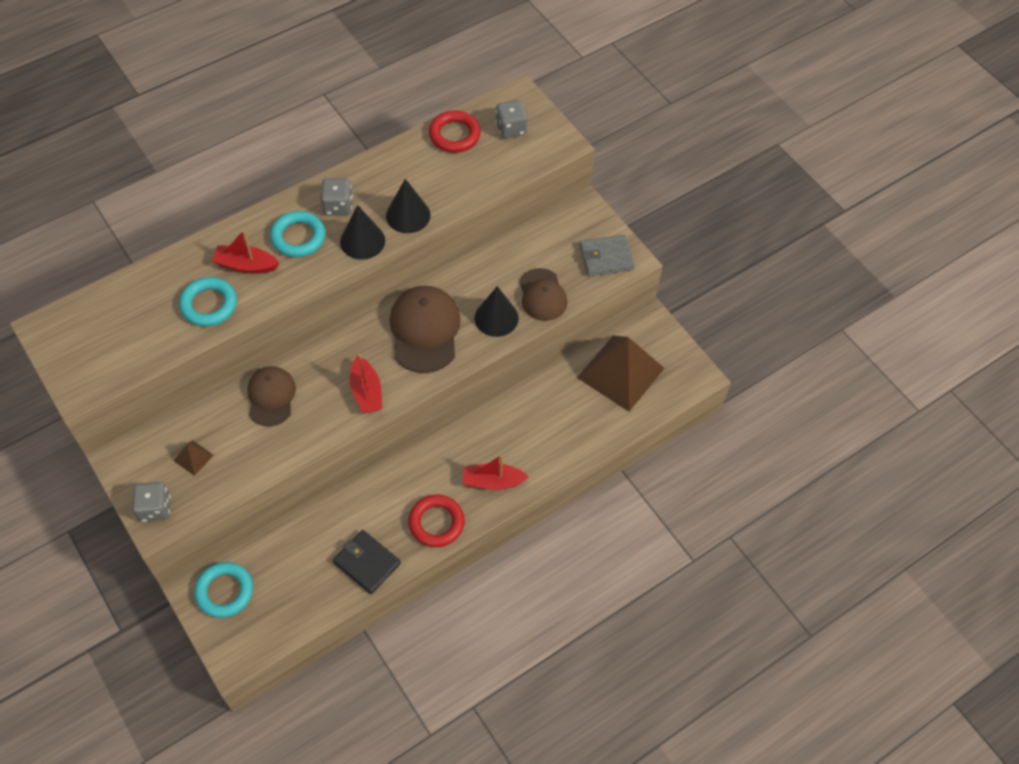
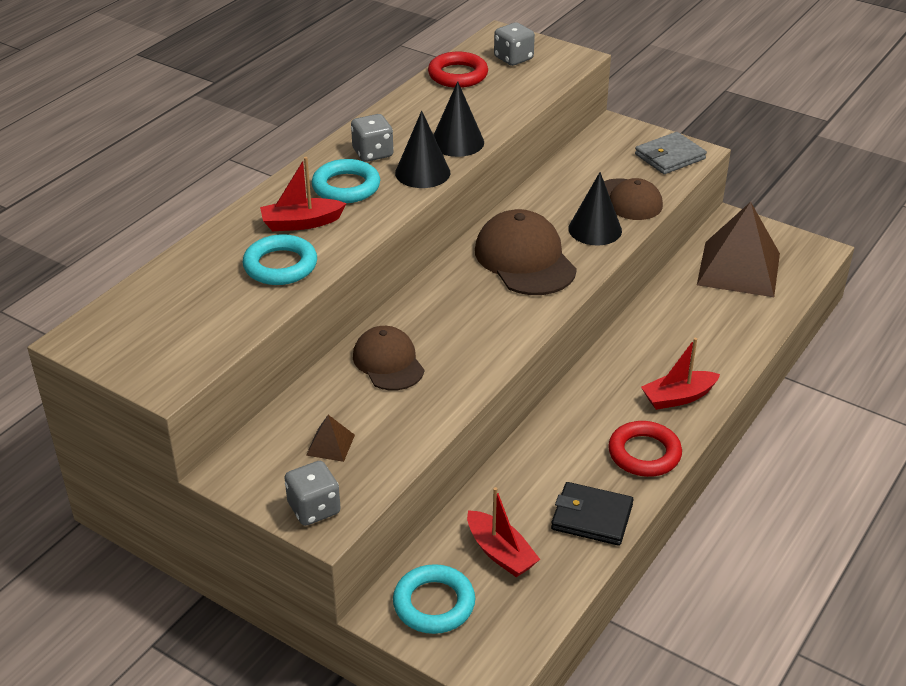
camera: 20 degrees left, 20 degrees down
(366, 392) = (499, 327): red boat -> red boat (500, 553)

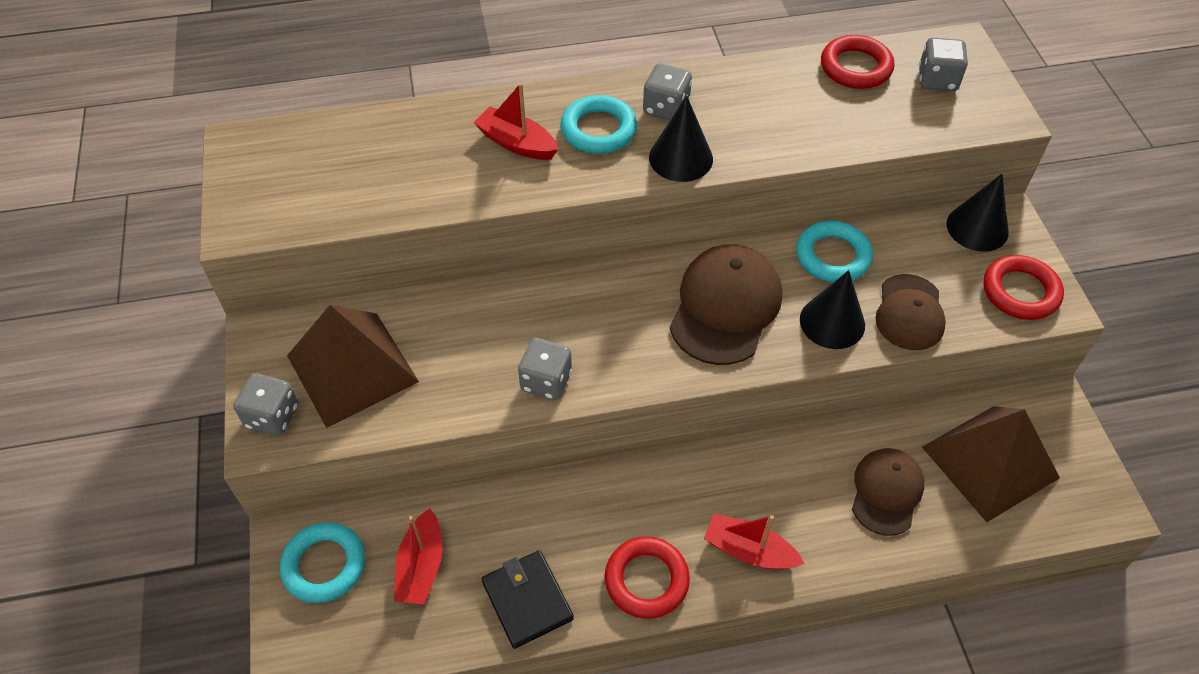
camera: 45 degrees right, 15 degrees up
(280, 265) = (448, 175): turquoise ring -> turquoise ring (833, 256)
(330, 445) = (352, 368): brown pyramid -> brown pyramid, size x2.47
(388, 362) = (486, 325): brown cap -> brown cap (886, 492)
(457, 142) = (755, 144): black cone -> black cone (977, 228)
(473, 364) = (546, 381): none -> grey dice
(670, 157) = (1020, 292): grey wallet -> red ring

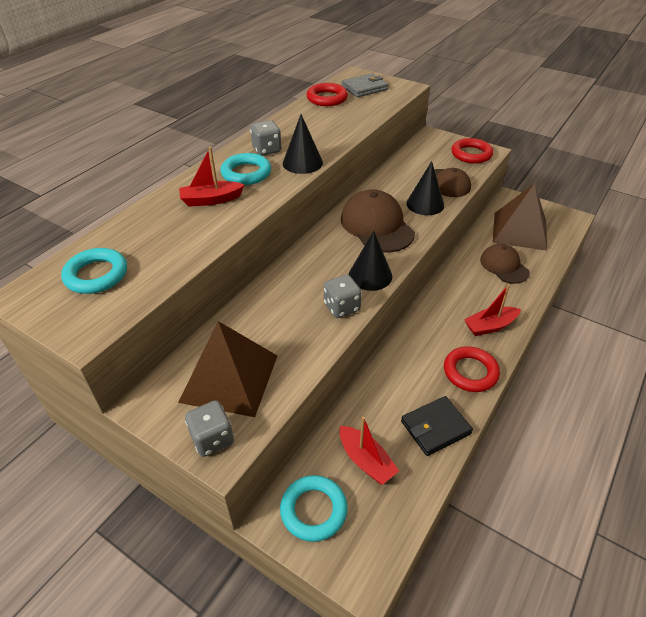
camera: 45 degrees left, 10 degrees down
(527, 600) = (435, 427): black wallet -> black wallet turned 45 degrees counterclockwise
(833, 256) = (391, 182): turquoise ring -> turquoise ring (96, 275)
(937, 80) = (364, 88): grey dice -> grey wallet
(977, 228) = (427, 144): black cone -> black cone (370, 275)

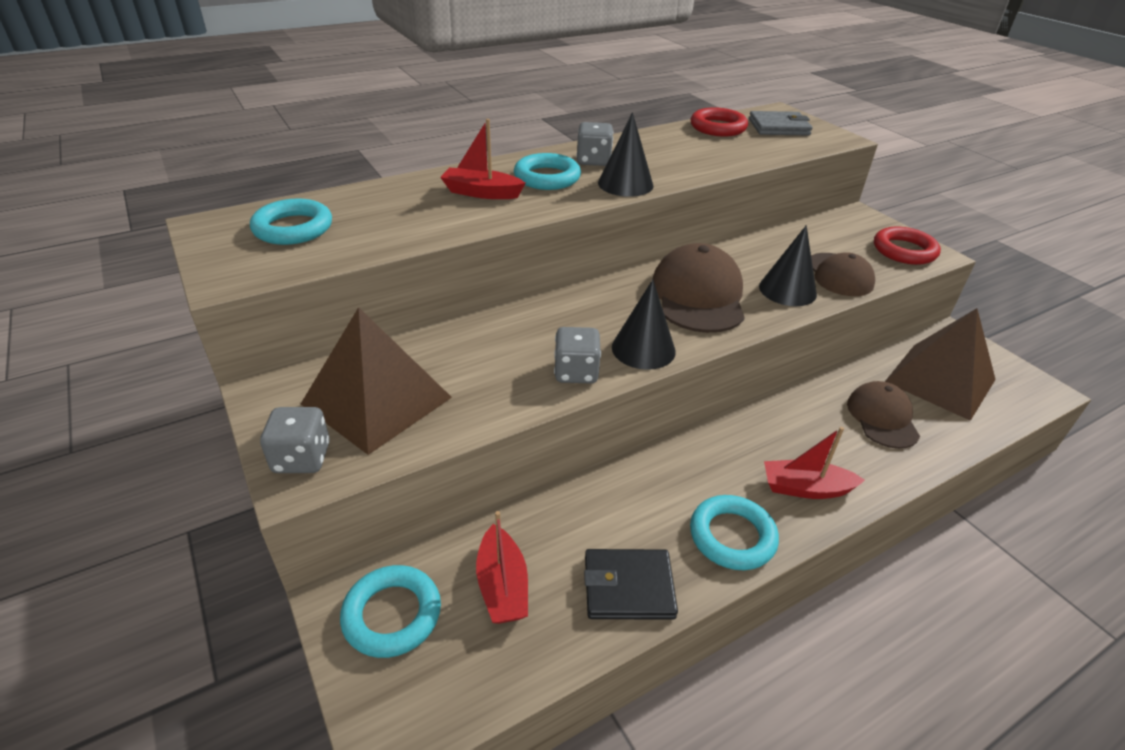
camera: 25 degrees right, 5 degrees down
(470, 372) = (732, 536): red ring -> turquoise ring

